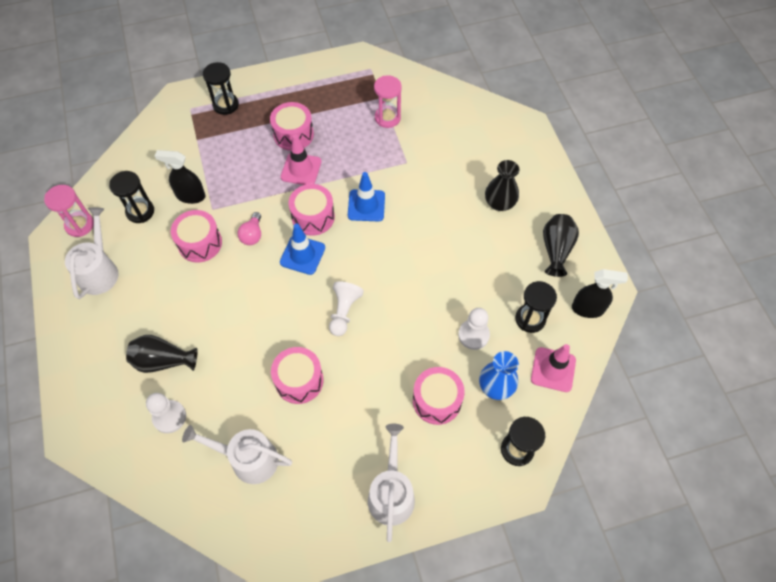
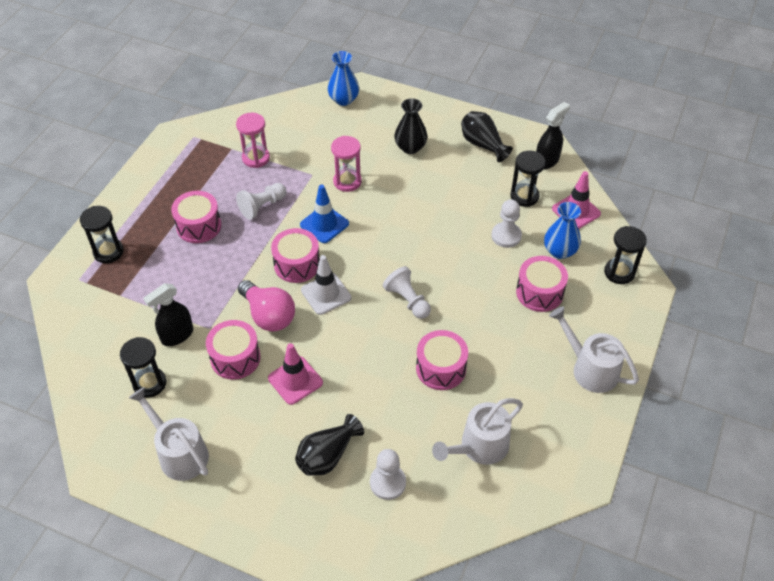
camera: 50 degrees left, 10 degrees down
(79, 225) = (108, 441): pink hourglass -> pink hourglass (347, 181)
(252, 235) = (268, 315): pink light bulb -> pink light bulb, size x1.70
(301, 169) = (240, 243): pink traffic cone -> pink traffic cone (295, 380)
(302, 255) = (326, 294): blue traffic cone -> white traffic cone
(346, 156) = (262, 206): none -> white pawn
(502, 125) = (343, 100): none -> blue vase

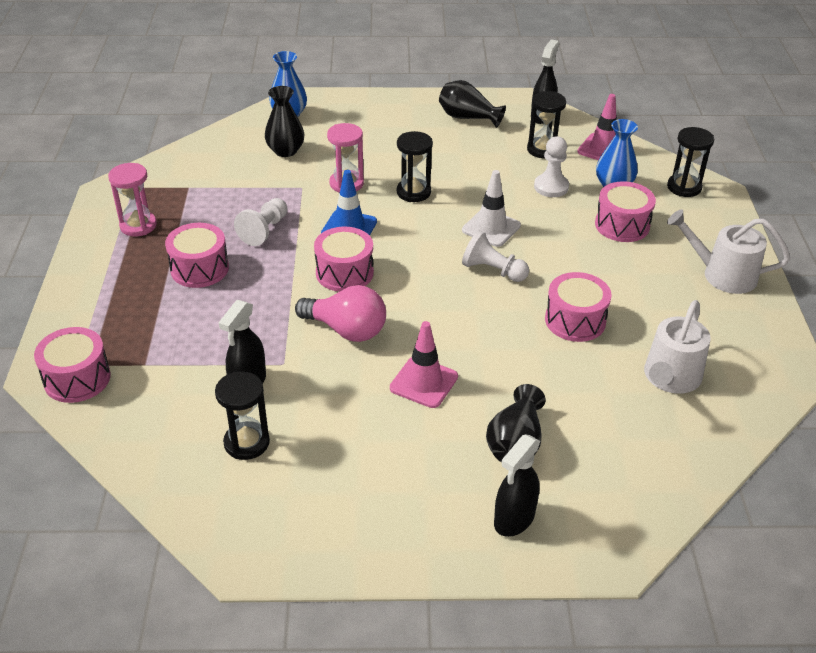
camera: 25 degrees left, 10 degrees down
(108, 252) = (99, 325): black hourglass -> black hourglass (413, 192)
(179, 453) = (336, 502): white watering can -> none
(235, 358) = (336, 383): pink drum -> pink drum (77, 378)
(256, 158) = (224, 188): pink hourglass -> pink hourglass (138, 225)
(287, 515) = (514, 519): none -> black spray bottle
(326, 294) = (398, 290): white traffic cone -> white traffic cone (491, 228)
(387, 483) = (601, 445): white pawn -> none
(410, 147) = (393, 138): black vase -> black vase (285, 151)

